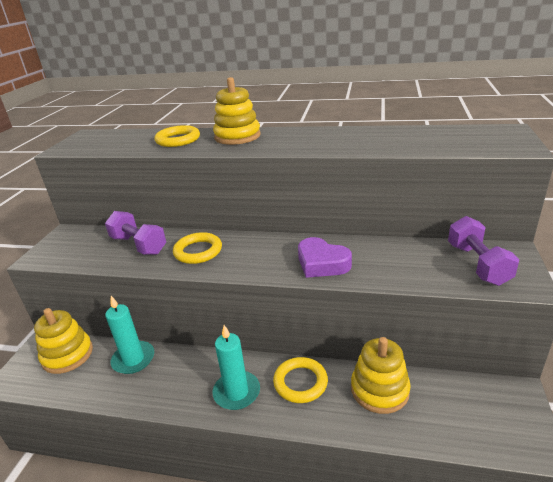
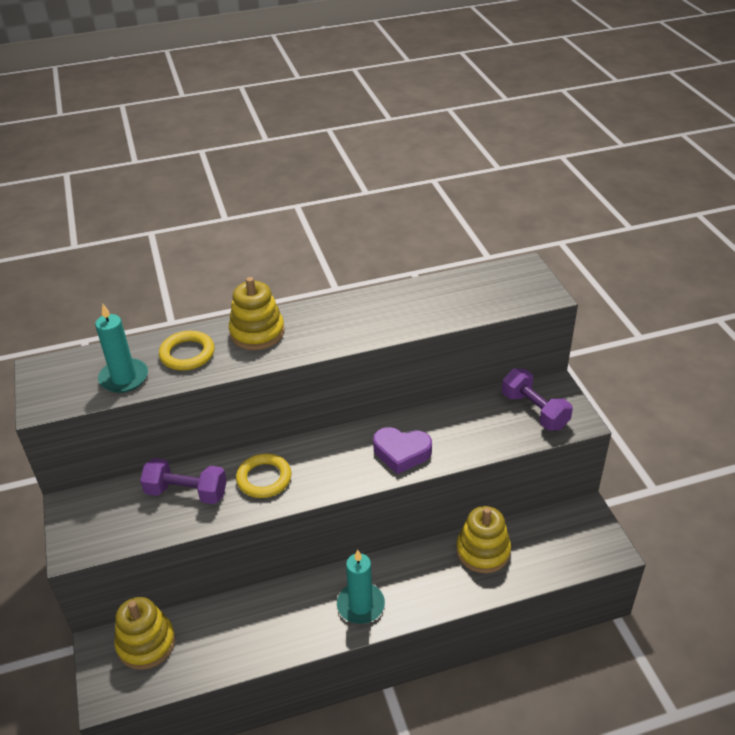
camera: 30 degrees left, 10 degrees up
(133, 359) = (228, 617): turquoise candle -> turquoise candle (124, 378)
(300, 382) = (412, 572): yellow ring -> none

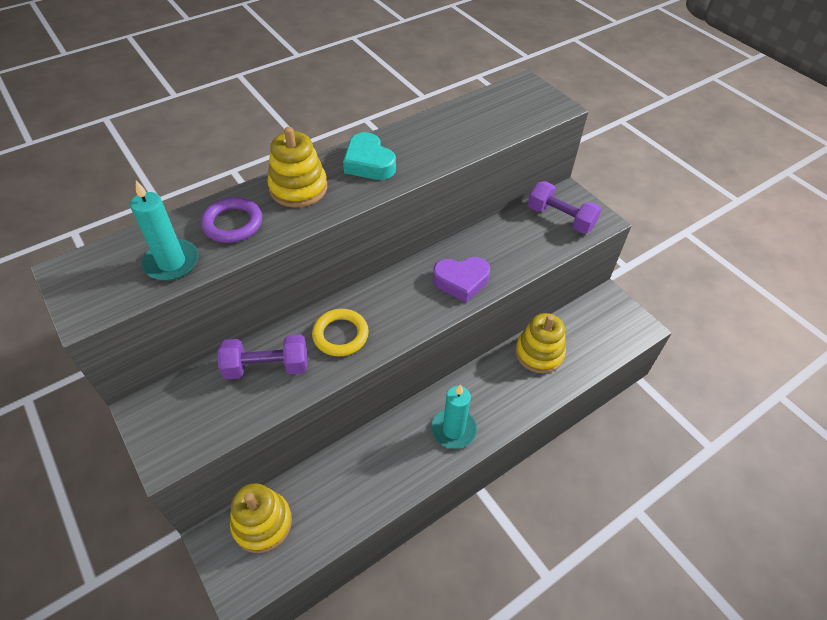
camera: 20 degrees left, 10 degrees up
(187, 354) = (233, 223): yellow ring -> purple ring
(331, 320) = (369, 163): none -> turquoise heart

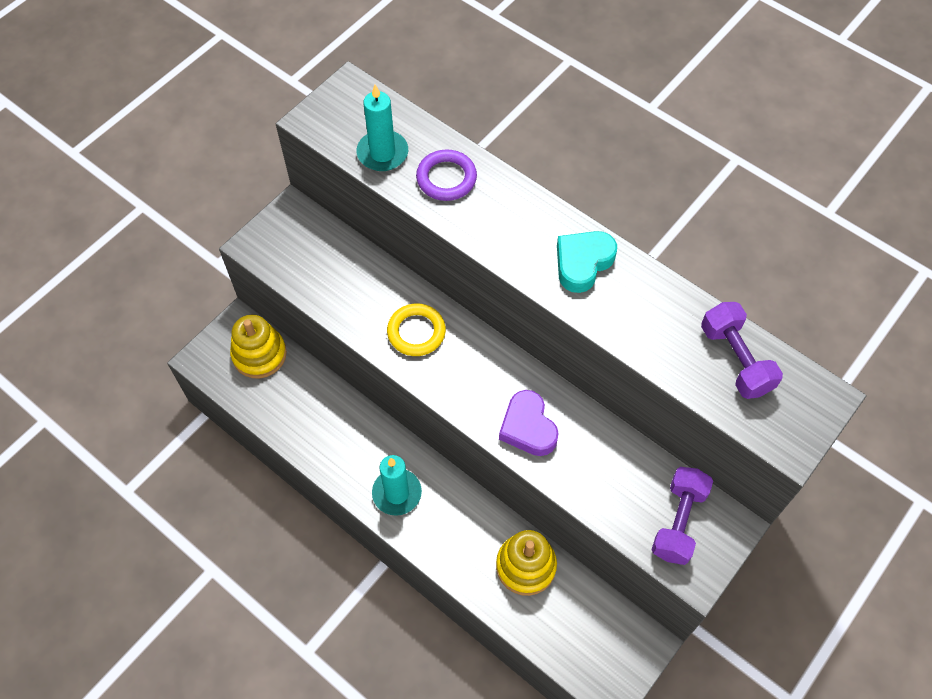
camera: 75 degrees right, 10 degrees up
(267, 367) = (360, 283): purple dumbbell -> purple dumbbell (735, 359)
(298, 188) = (516, 213): yellow stacking toy -> none

